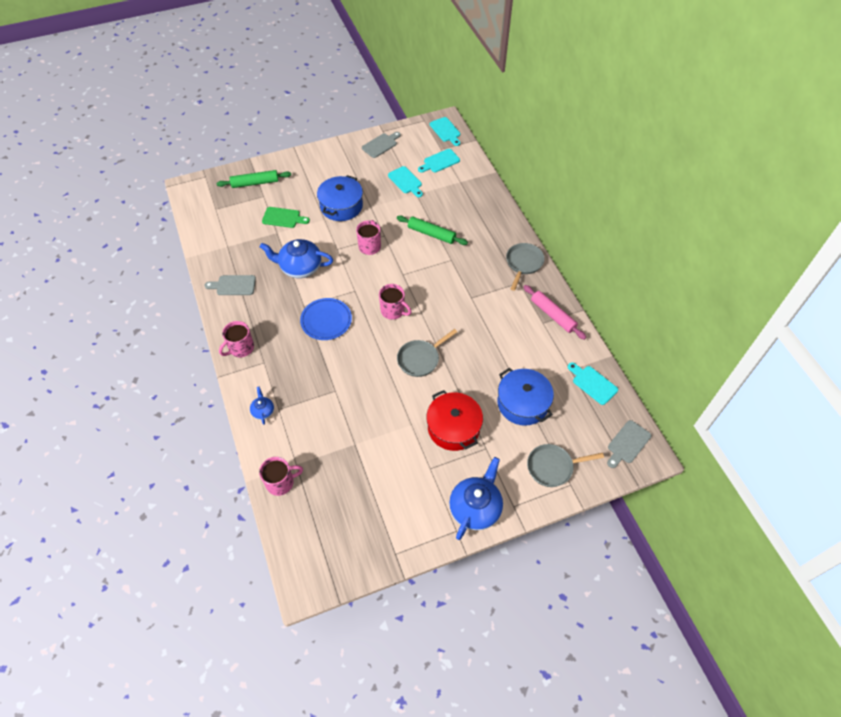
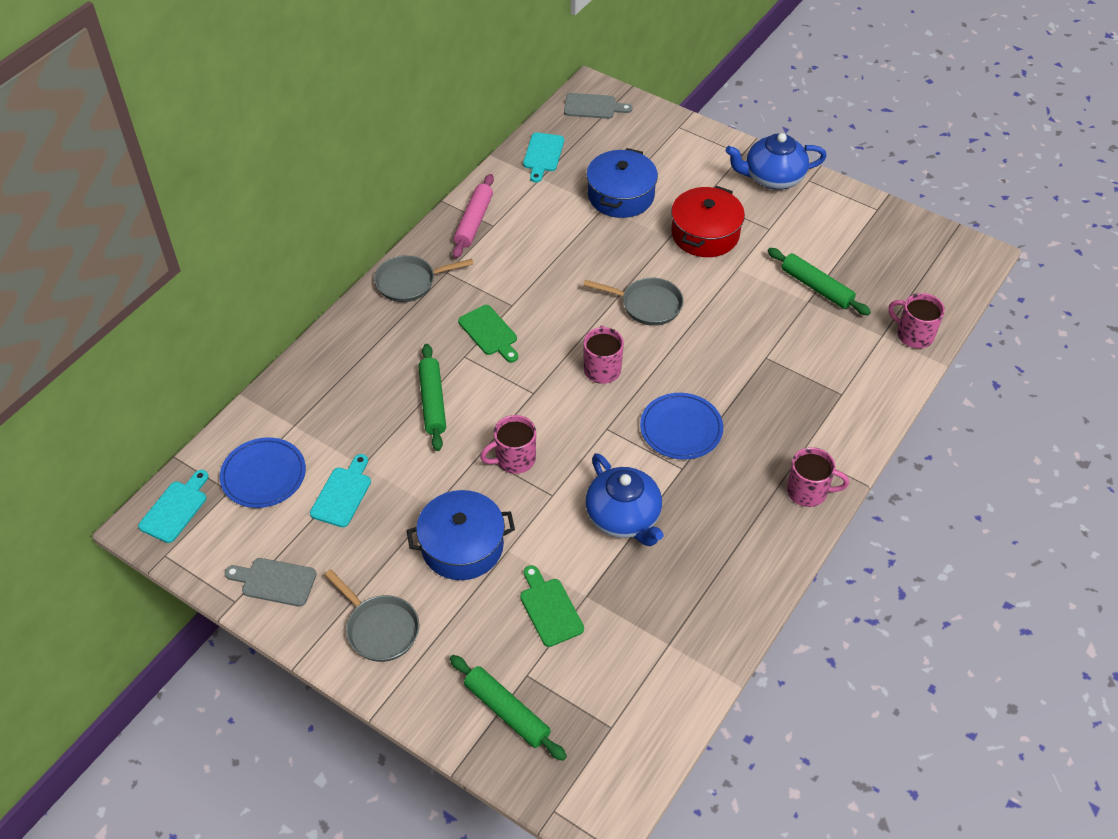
camera: 125 degrees left, 5 degrees down
(233, 285) = (727, 577): grey cutting board -> none
(263, 411) = (859, 407): blue teapot -> none
(361, 457) = (816, 287): none -> green rolling pin
(440, 162) = (263, 475): turquoise cutting board -> blue plate
(458, 278) = (490, 333): none -> green cutting board
(552, 467) = (673, 145): grey pan -> grey pan (380, 628)

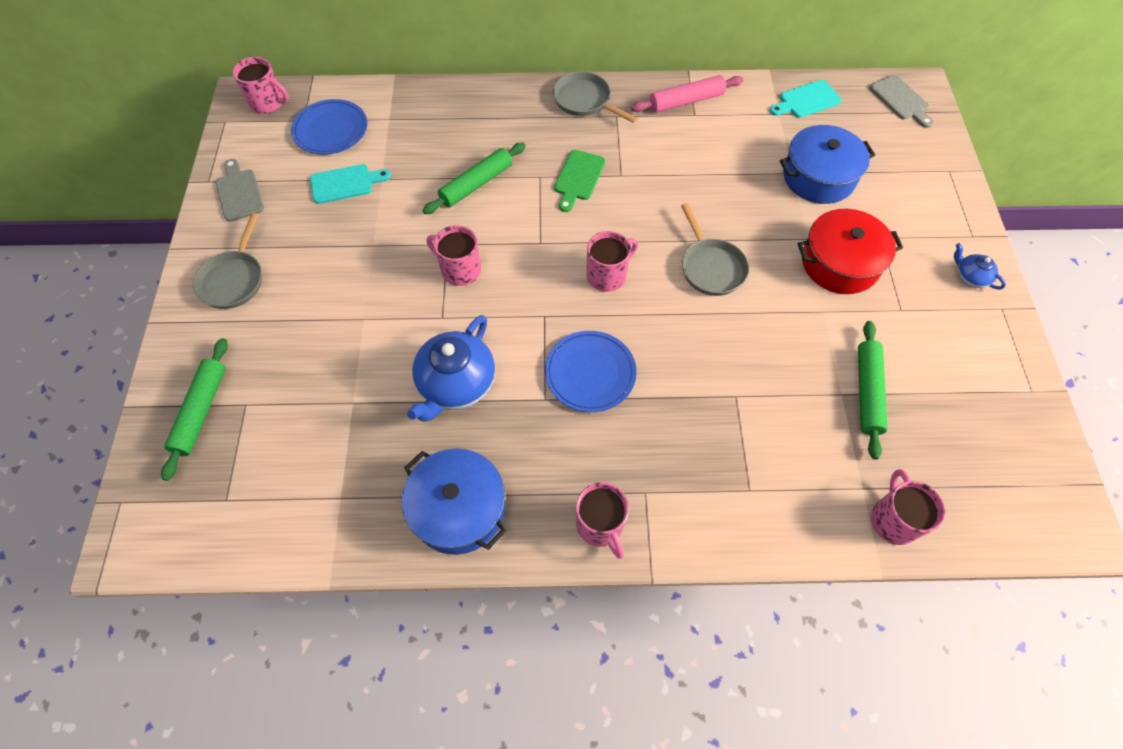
camera: 55 degrees right, 10 degrees up
(175, 509) = (268, 103): turquoise cutting board -> pink mug
(462, 546) = (347, 286): blue pot -> blue pot (458, 509)
(549, 609) = (322, 383): green cutting board -> none
(772, 178) = (970, 277): blue teapot -> blue teapot, size x0.49

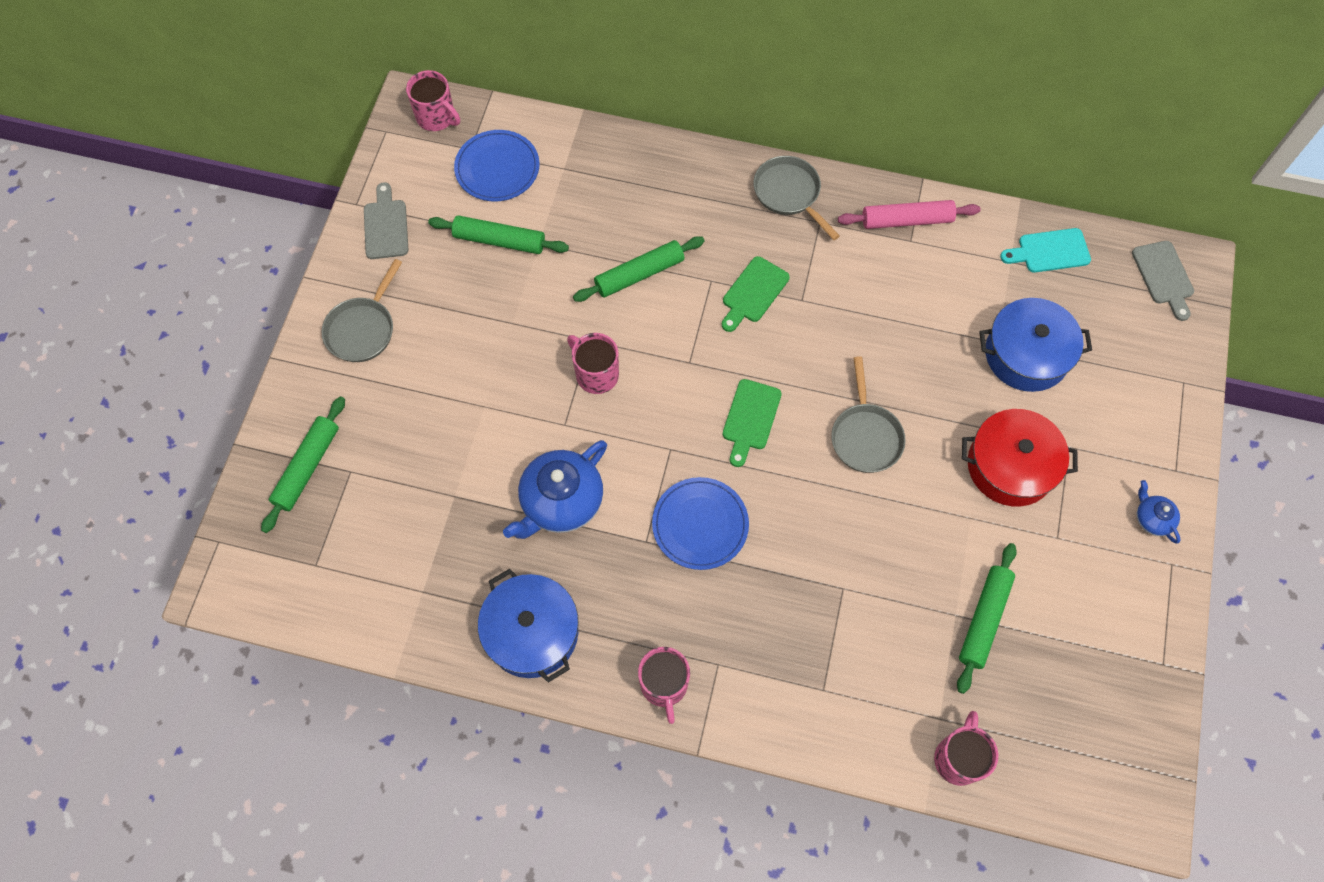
camera: 15 degrees right, 5 degrees up
(345, 183) = (499, 240): turquoise cutting board -> green rolling pin
(607, 275) = (750, 419): pink mug -> green cutting board

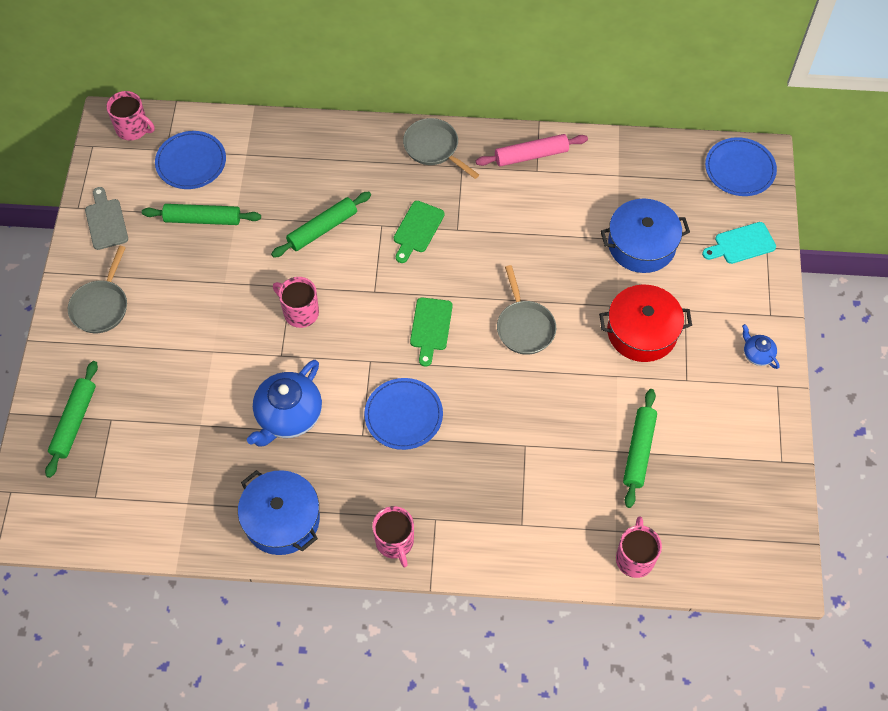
camera: 10 degrees left, 5 degrees down
(1049, 251) = (648, 163): turquoise cutting board -> turquoise cutting board (741, 244)
(1164, 276) = (740, 169): grey cutting board -> blue plate

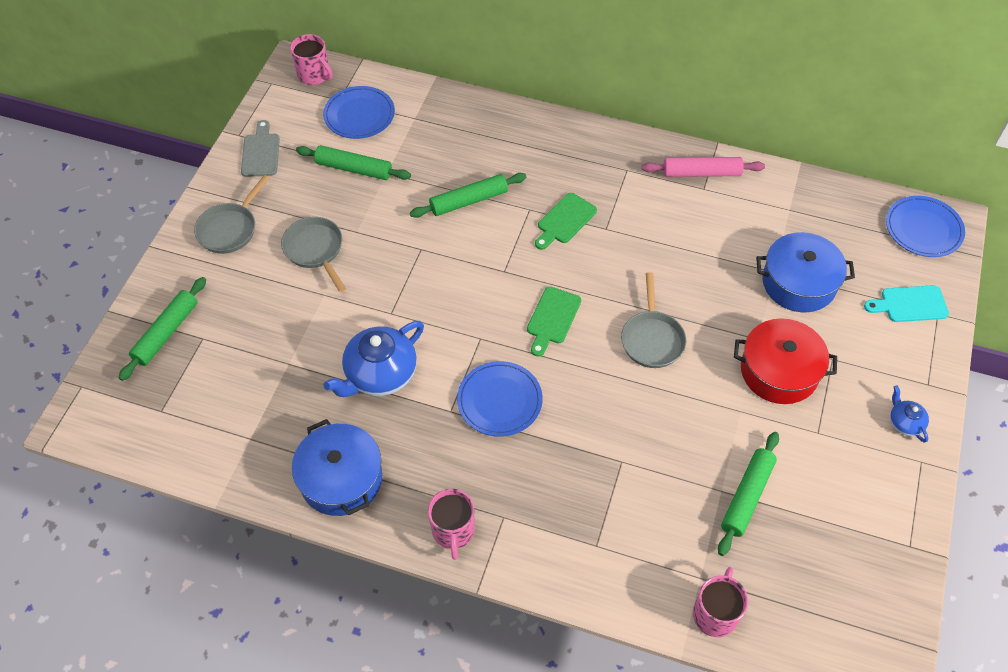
camera: 15 degrees right, 5 degrees down
(300, 312) = (423, 275): pink mug -> none
(434, 148) = (602, 147): grey pan -> grey pan (315, 250)

